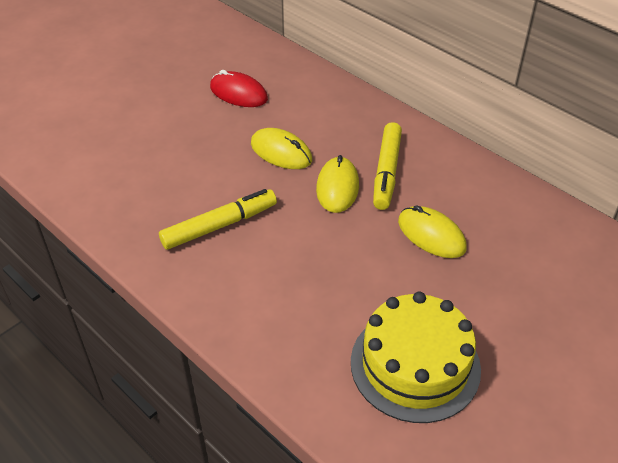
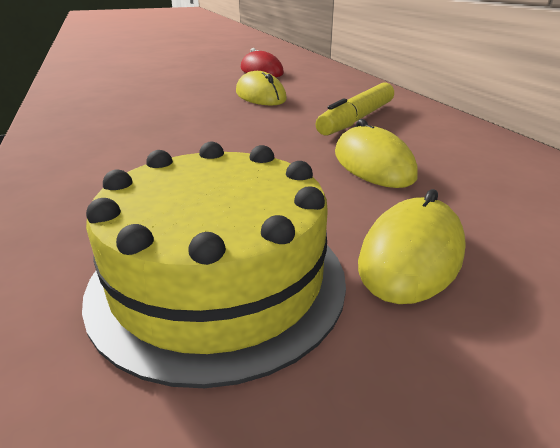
camera: 25 degrees right, 15 degrees down
(219, 225) = (145, 119): yellow marker -> none
(337, 187) = (291, 119): yellow mouse -> yellow mouse (411, 255)

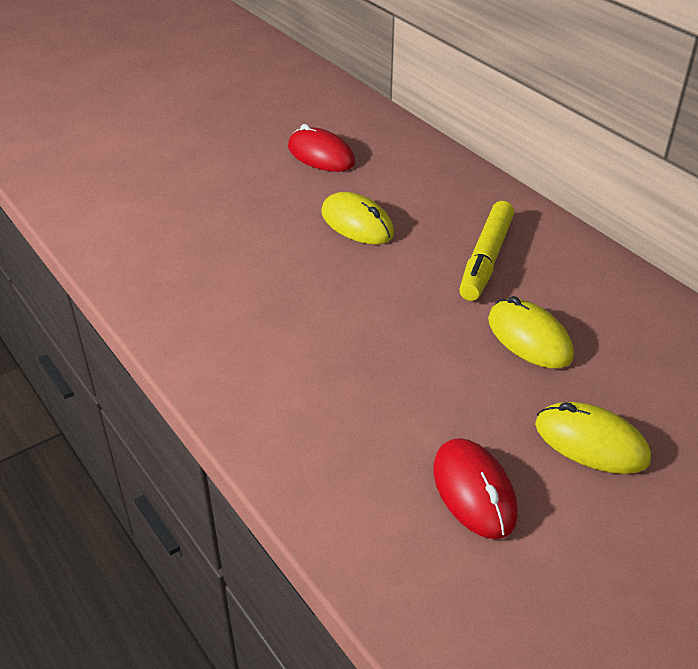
camera: 15 degrees left, 10 degrees up
(218, 279) = (474, 491): yellow cake -> red mouse
(411, 255) = (591, 442): yellow mouse -> yellow mouse turned 75 degrees counterclockwise

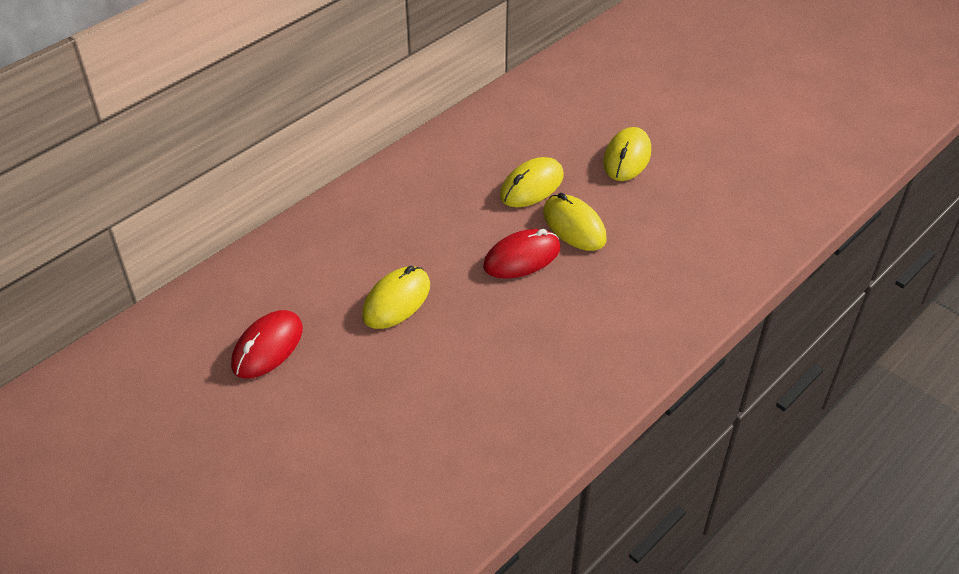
camera: 100 degrees left, 5 degrees up
(449, 363) = (574, 226): none -> yellow mouse
(474, 491) = (690, 207): red mouse -> red mouse (522, 257)
(486, 259) = (436, 212): yellow marker -> none

